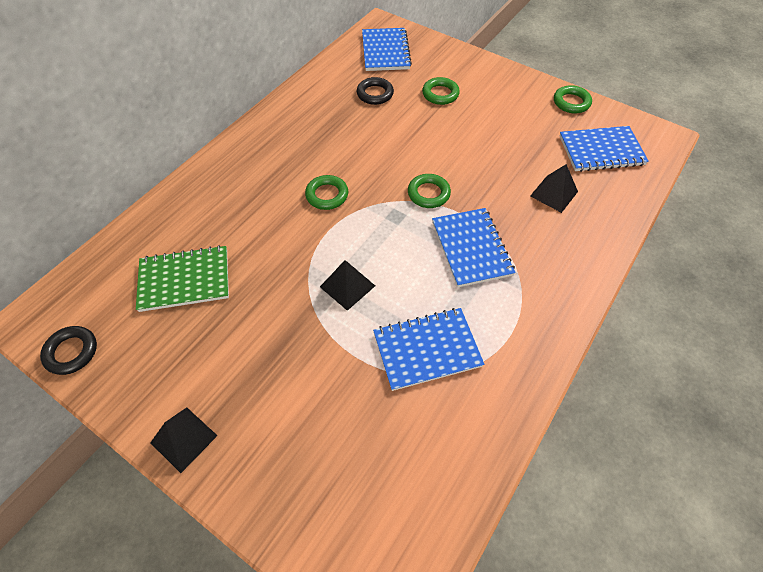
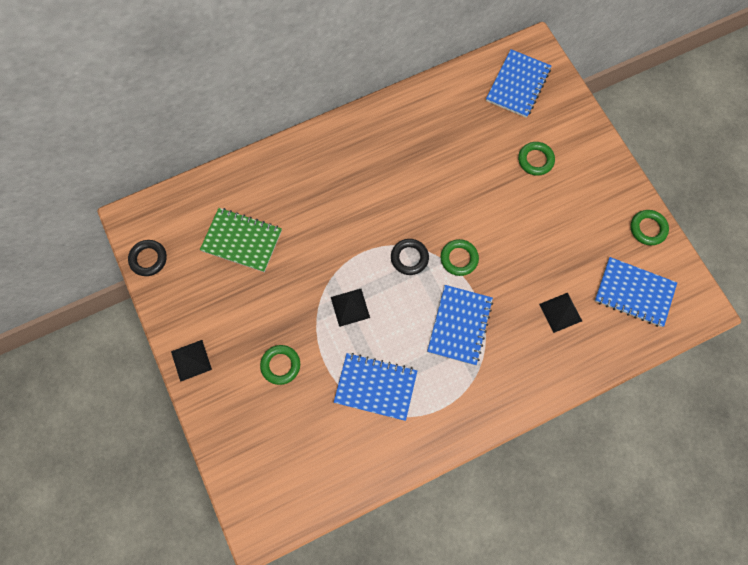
camera: 30 degrees right, 15 degrees up
(327, 195) = (379, 218): green ring -> green ring (280, 365)
(375, 94) = (478, 132): black ring -> black ring (409, 258)

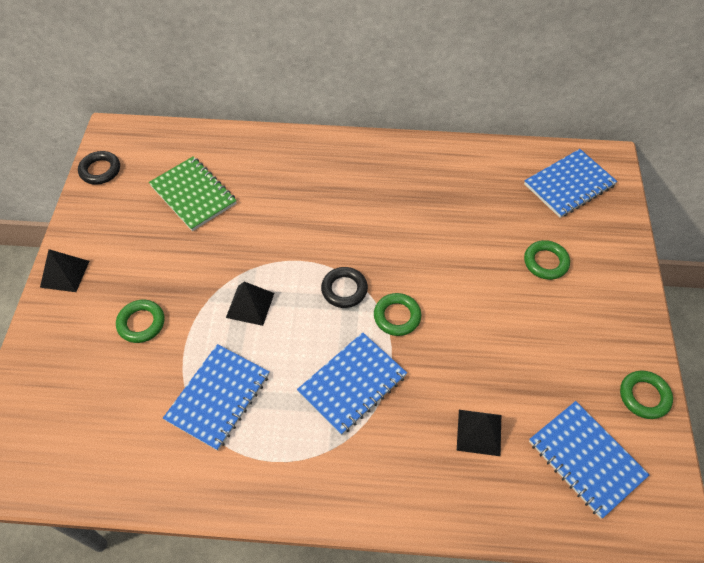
camera: 30 degrees right, 15 degrees down
(375, 387) = (218, 397): blue notebook -> blue notebook turned 75 degrees clockwise

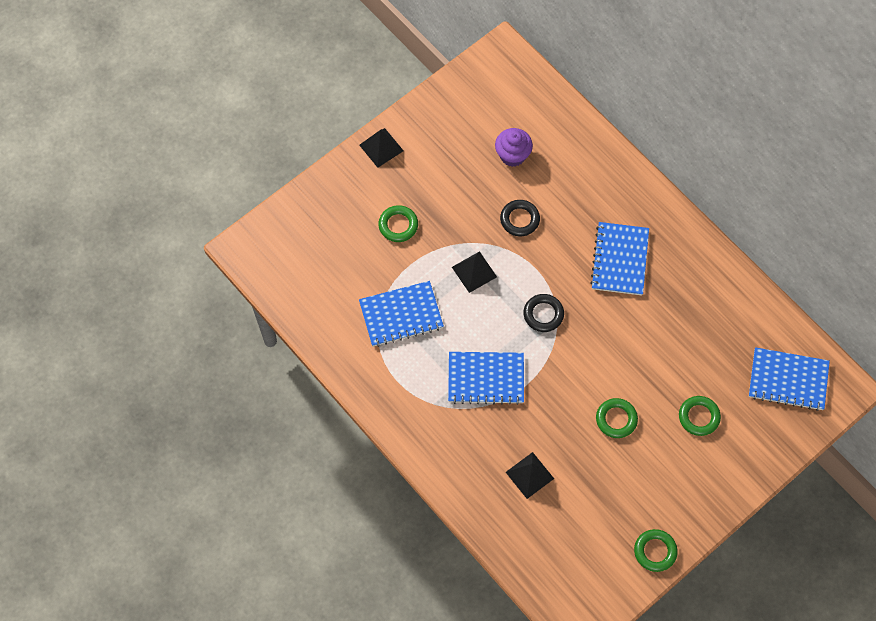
camera: 45 degrees right, 10 degrees up
(100, 170) = (468, 80): black ring -> black ring (519, 219)
(193, 195) = (512, 155): green notebook -> purple cupcake
(397, 316) = (557, 362): green ring -> green ring (616, 419)
(586, 459) = (574, 547): blue notebook -> blue notebook (619, 260)

